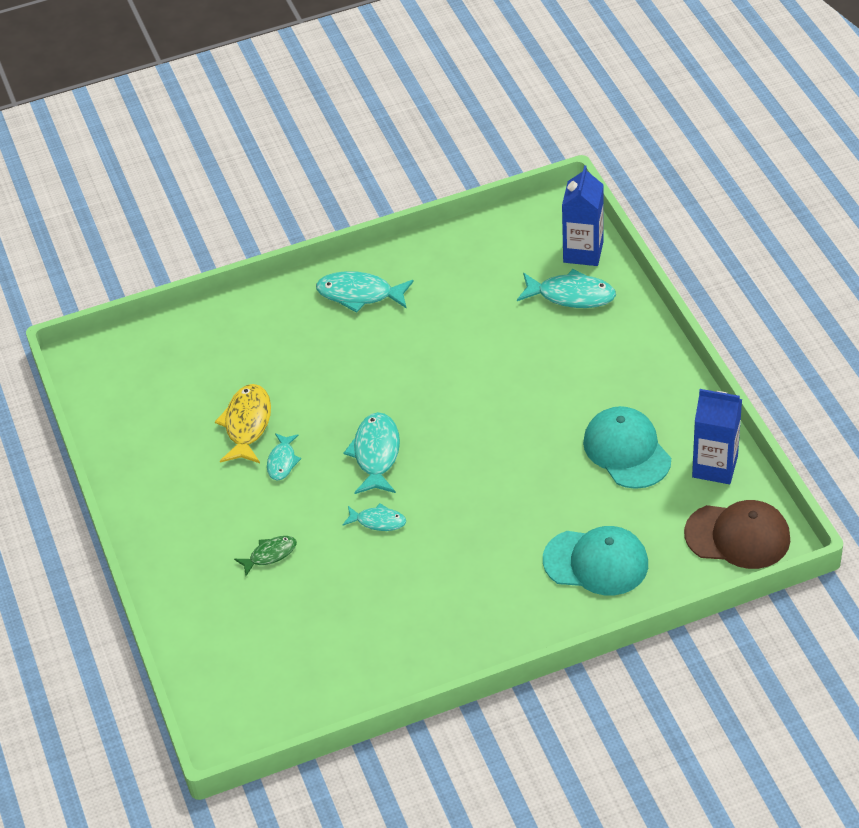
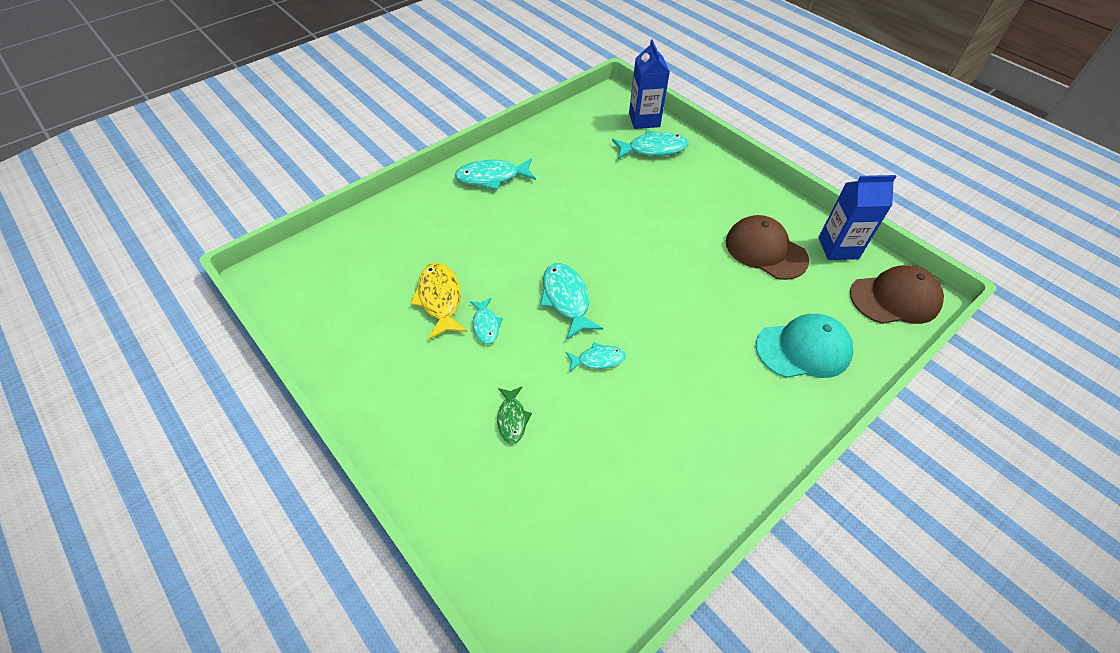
camera: 25 degrees left, 5 degrees up
(270, 554) = (512, 419): green fish -> green fish turned 135 degrees clockwise
(626, 450) = (765, 250): turquoise cap -> brown cap

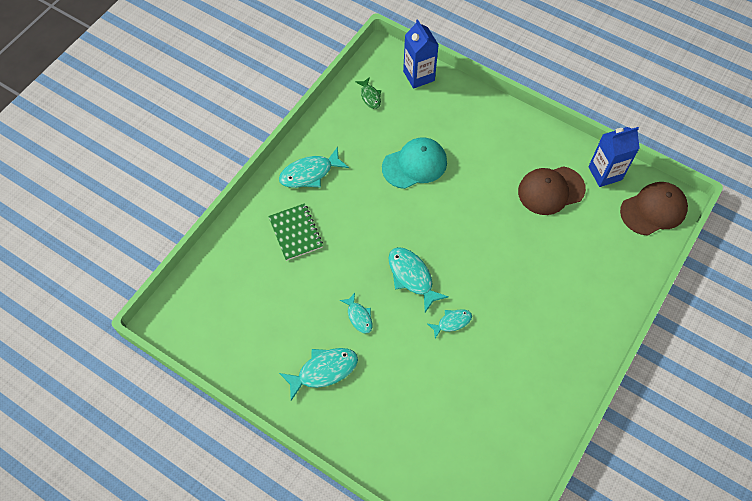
camera: 15 degrees left, 10 degrees up
(440, 299) = (314, 303): yellow fish -> none
(451, 226) = (295, 232): none -> green notebook
(512, 419) = (406, 387): green fish -> green fish (370, 96)
(653, 149) = (436, 107): turquoise fish -> turquoise fish (324, 370)
(765, 250) = (551, 190): brown cap -> brown cap turned 45 degrees counterclockwise
(803, 349) = (596, 272): turquoise cap -> turquoise cap (415, 164)

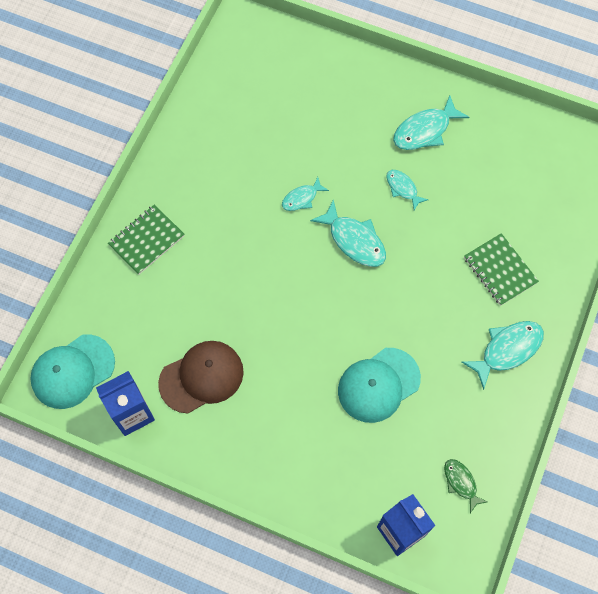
camera: 170 degrees right, 5 degrees up
(594, 306) = (146, 240): none -> green notebook
(653, 210) = (72, 371): brown cap -> turquoise cap

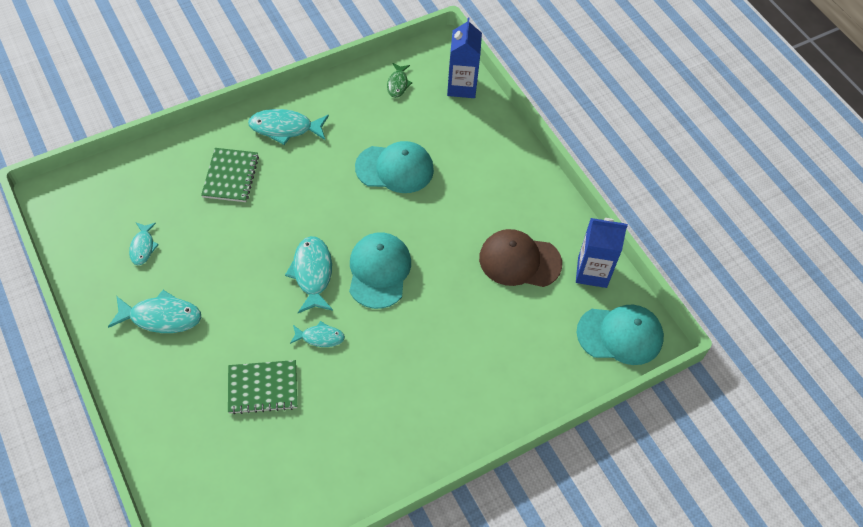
camera: 145 degrees left, 10 degrees down
(146, 240) = (482, 399): green notebook -> green notebook (263, 388)
(306, 281) = (379, 271): none -> turquoise cap
(402, 188) = (232, 284): turquoise fish -> turquoise fish (143, 247)

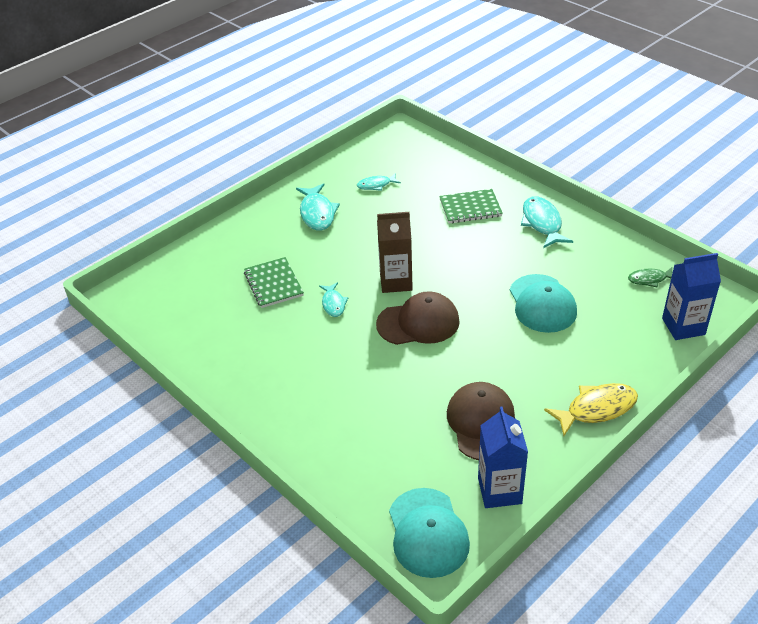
camera: 80 degrees right, 15 degrees down
(312, 273) = (396, 282): turquoise fish -> brown carton
(379, 271) = (418, 323): turquoise cap -> brown cap
(529, 177) = (596, 409): none -> yellow fish

